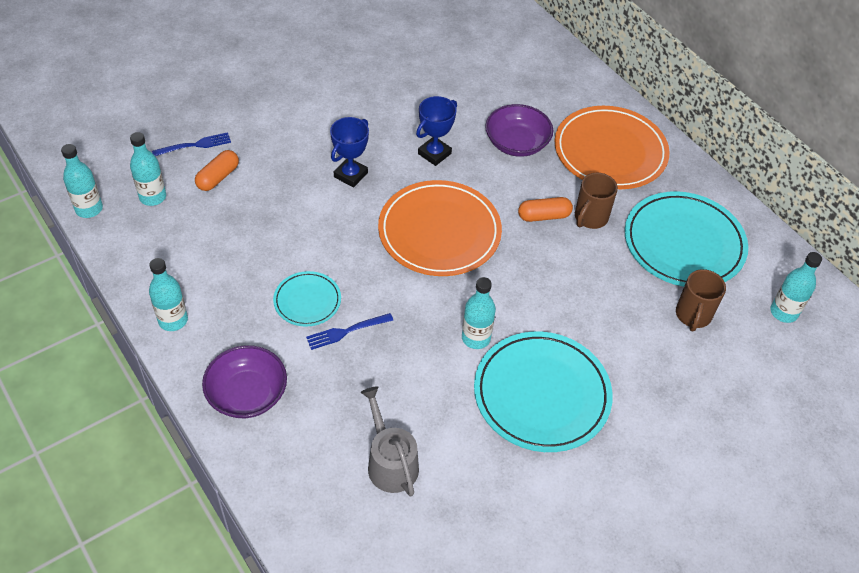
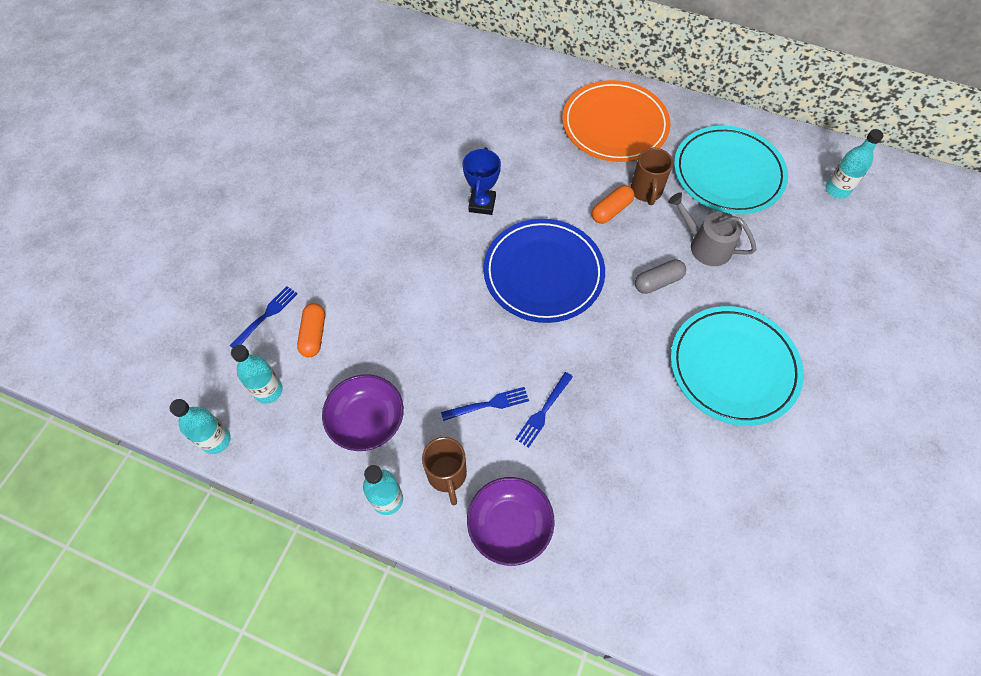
camera: 30 degrees left, 10 degrees up
(307, 301) = (488, 404): turquoise plate -> blue fork
(351, 175) = (429, 264): blue trophy -> none
(390, 462) = (673, 506): grey watering can -> grey watering can (705, 246)
(439, 232) = (543, 273): orange plate -> blue plate
(476, 338) = (647, 350): turquoise bottle -> none
(516, 143) = (539, 157): purple bowl -> purple bowl (367, 420)
(534, 292) = (658, 282): none -> grey capsule
(693, 316) = (782, 230): brown mug -> brown mug (447, 475)

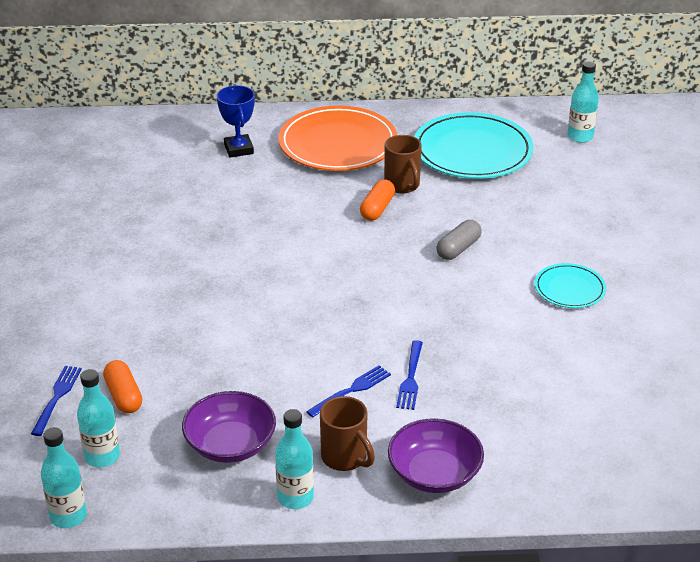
camera: 25 degrees left, 25 degrees down
(482, 204) = (240, 240): blue trophy -> blue trophy (238, 149)
(543, 273) = (340, 275): blue plate -> none
(705, 246) = (486, 209): grey watering can -> none
(733, 367) = (569, 289): turquoise plate -> turquoise plate, size x0.52

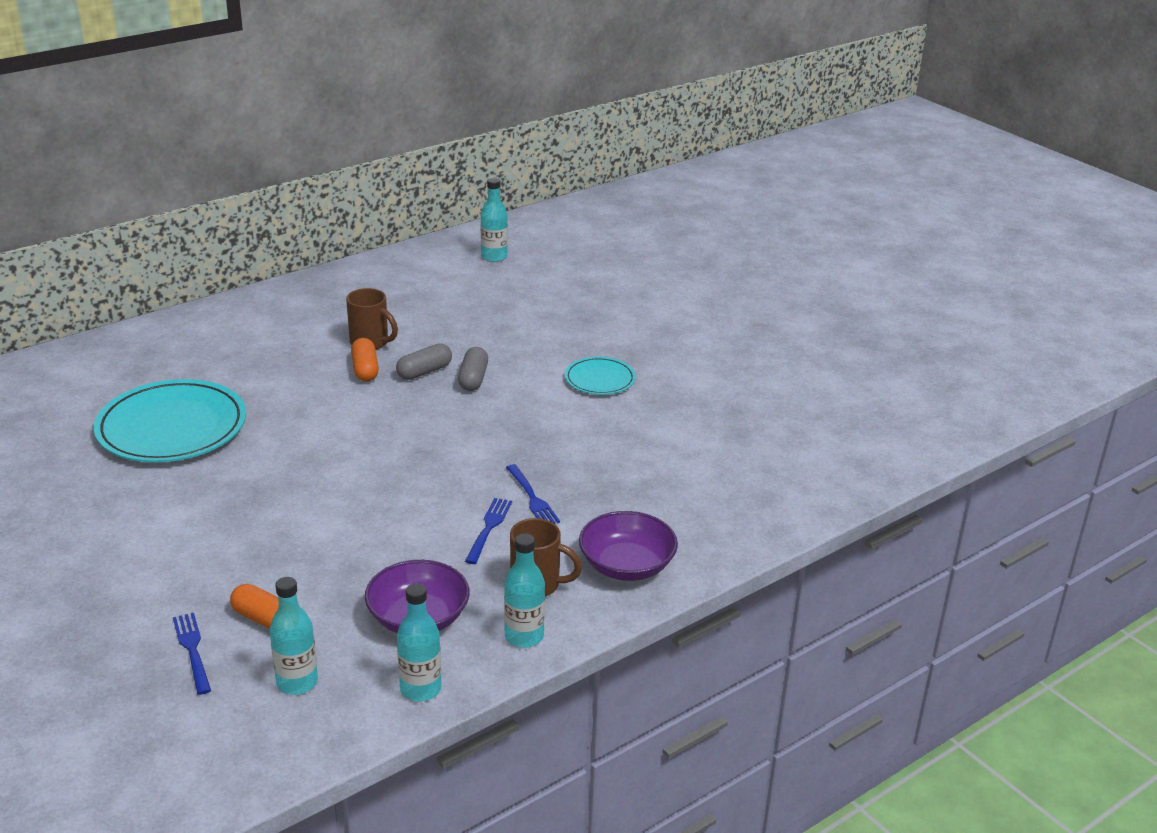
camera: 35 degrees left, 5 degrees down
(68, 516) = (314, 750): turquoise bottle -> turquoise bottle (420, 689)
(238, 149) = (170, 360): blue trophy -> none
(338, 144) = (271, 326): orange plate -> none
(423, 227) = (424, 371): none -> grey capsule
(472, 151) = (409, 295): turquoise plate -> turquoise plate (172, 427)

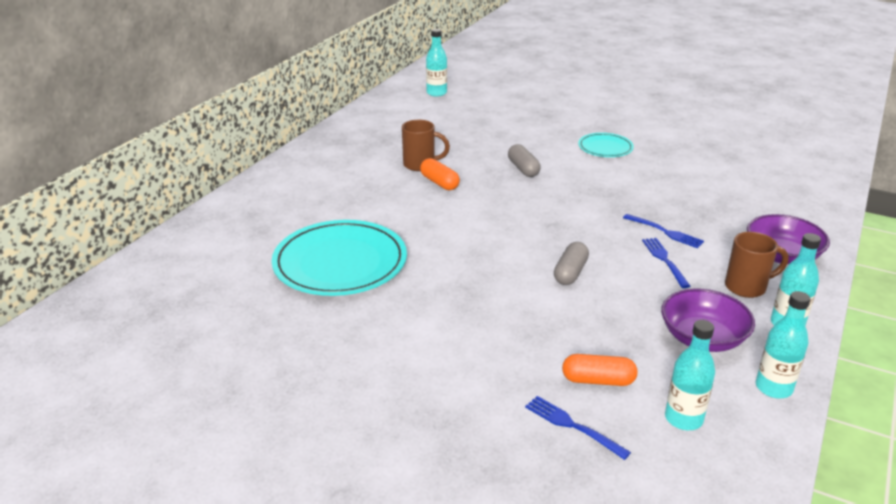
camera: 25 degrees left, 0 degrees up
(424, 371) = (483, 173): grey capsule -> grey capsule (570, 273)

